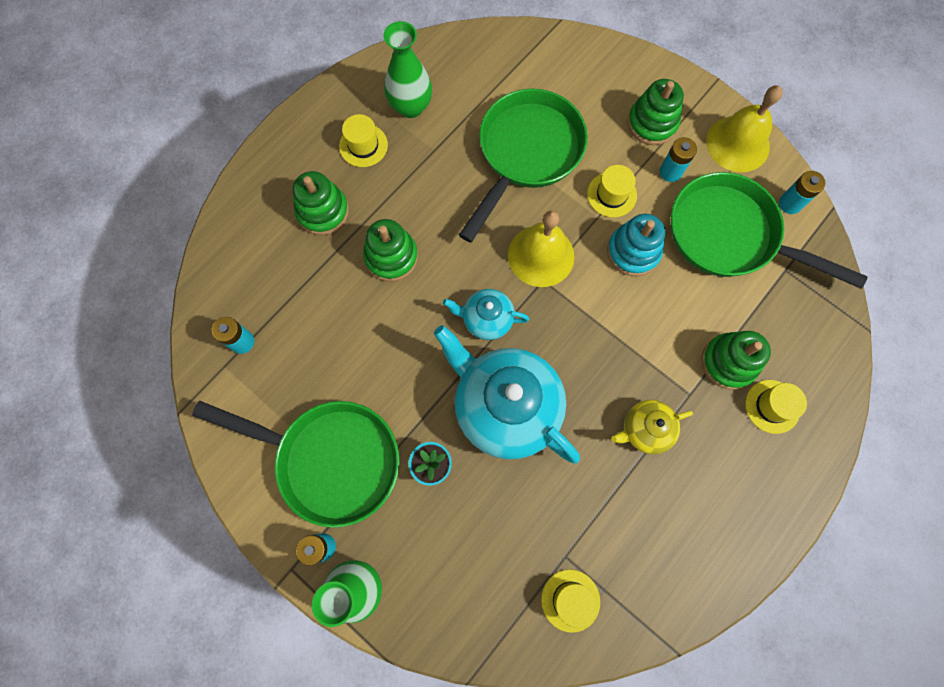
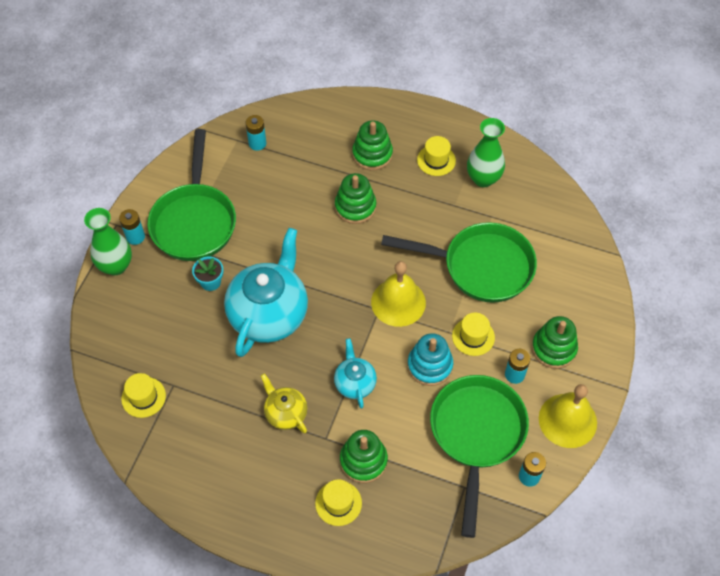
camera: 70 degrees right, 15 degrees down
(486, 319) = (331, 282): turquoise teapot -> turquoise teapot (355, 383)

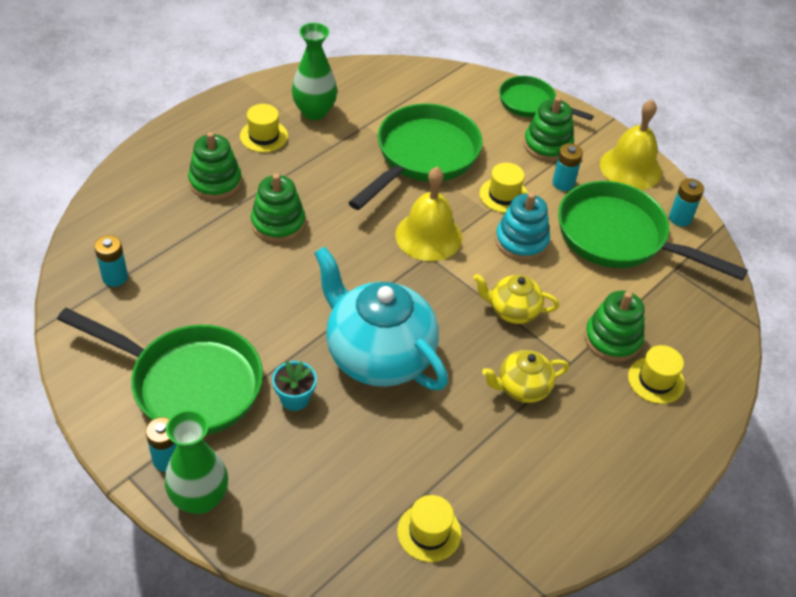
camera: 70 degrees left, 10 degrees down
(355, 383) = (512, 311): turquoise teapot -> yellow teapot
(598, 319) = (531, 104): none -> green pan

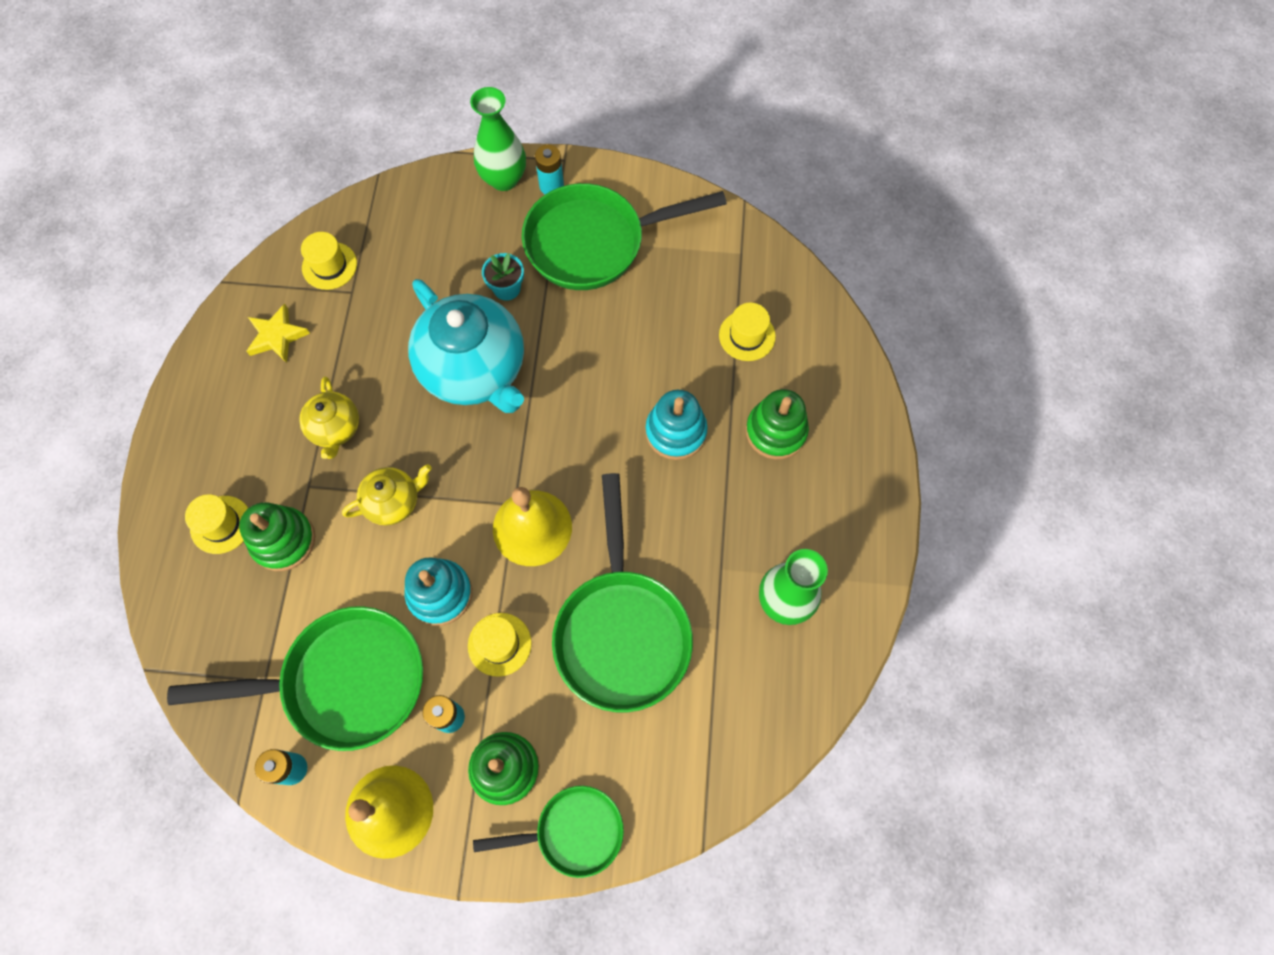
camera: 145 degrees right, 20 degrees up
(115, 277) = (743, 279): turquoise battery -> none
(263, 136) = (795, 524): yellow hat -> yellow hat (747, 336)
(278, 223) = (676, 432): green stacking toy -> turquoise stacking toy
(378, 355) = (475, 370): turquoise teapot -> turquoise teapot turned 45 degrees clockwise
(522, 388) = (335, 429): yellow teapot -> yellow teapot turned 135 degrees clockwise
(522, 498) = (277, 336): none -> yellow star

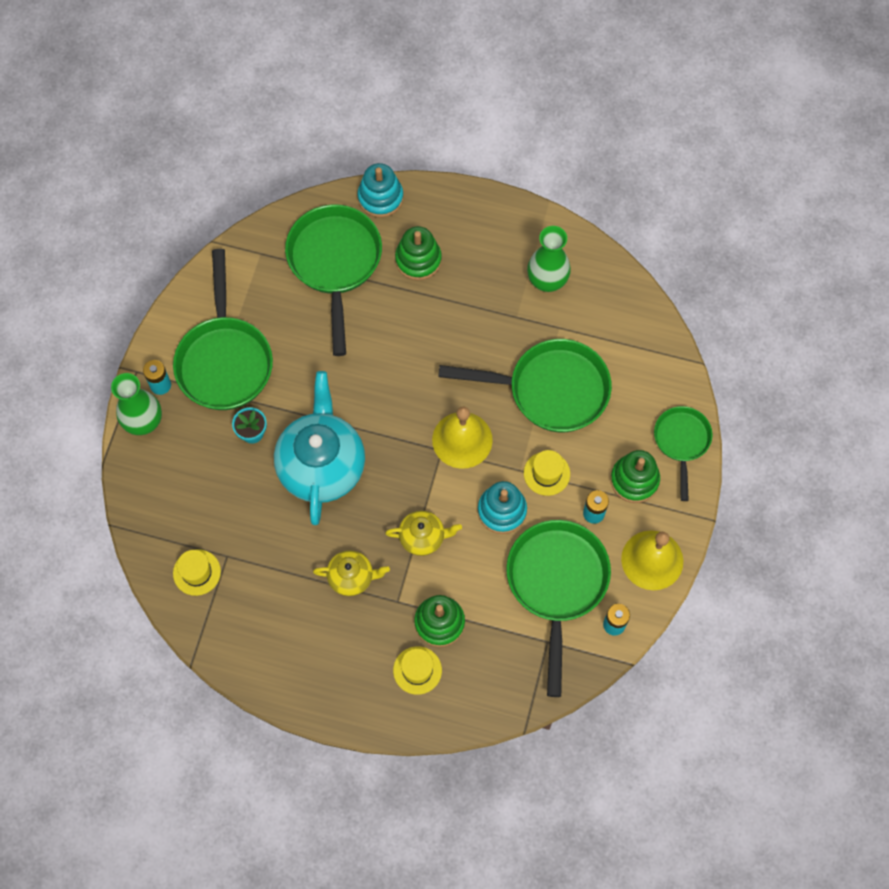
camera: 80 degrees left, 0 degrees up
(277, 336) = (256, 619): yellow star -> none
(394, 502) = (423, 537): yellow teapot -> yellow teapot turned 105 degrees clockwise
(475, 370) = (322, 465): turquoise teapot -> turquoise teapot turned 60 degrees counterclockwise
(676, 432) = (405, 328): turquoise stacking toy -> turquoise stacking toy (380, 197)
(747, 336) = (335, 263): yellow hat -> green pan

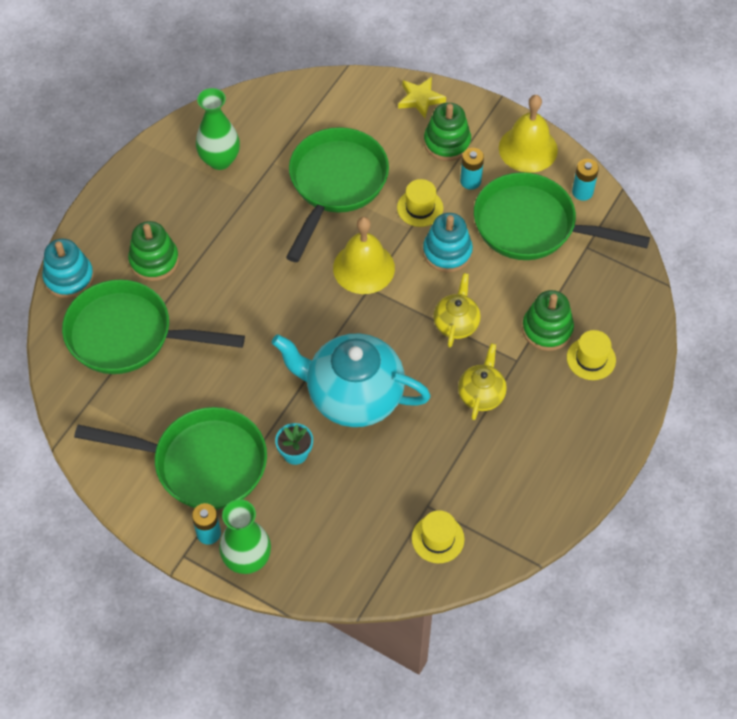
camera: 75 degrees left, 10 degrees down
(681, 442) = (420, 99): green pan -> yellow star

